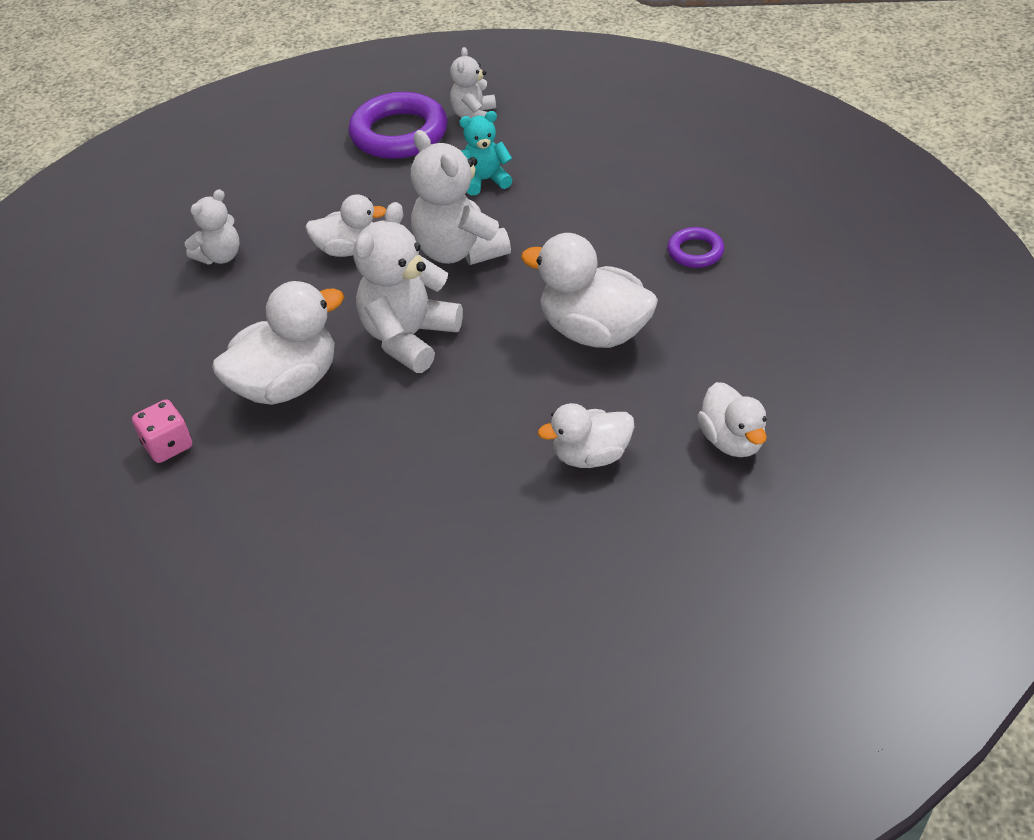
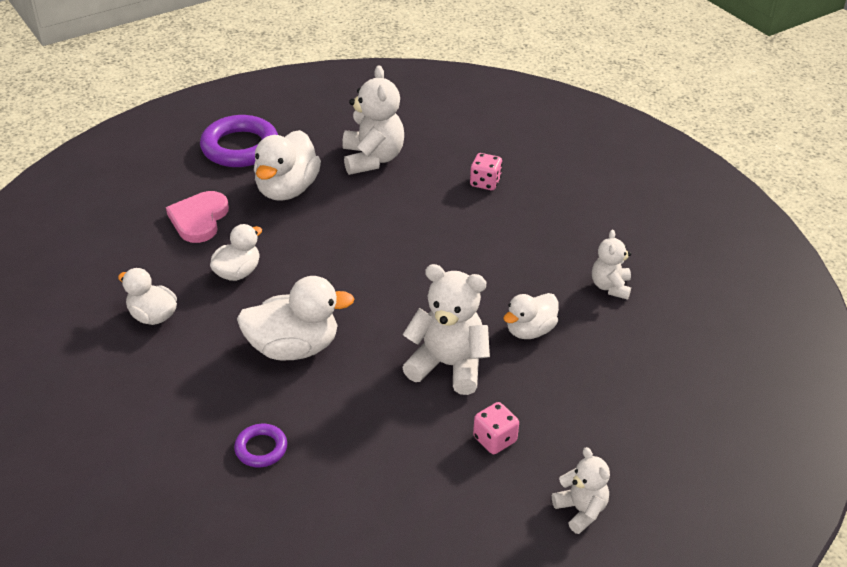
camera: 140 degrees right, 5 degrees down
(287, 384) = (460, 235): white duck -> white duck (287, 189)
(399, 133) = (623, 455): purple ring -> purple ring (240, 147)
(409, 338) = (416, 290): white teddy bear -> white teddy bear (372, 159)
(485, 180) = (494, 439): turquoise teddy bear -> pink dice
(586, 574) = (199, 219): none -> pink heart

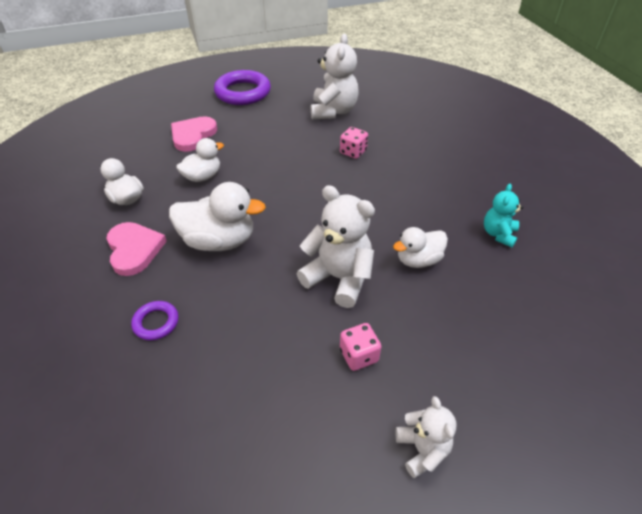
camera: 15 degrees right, 5 degrees up
(194, 375) = (134, 249): none -> pink heart
(287, 189) = (263, 124): white duck -> none
(485, 182) = (413, 138): pink dice -> pink dice (353, 152)
(610, 287) = (498, 234): white teddy bear -> turquoise teddy bear

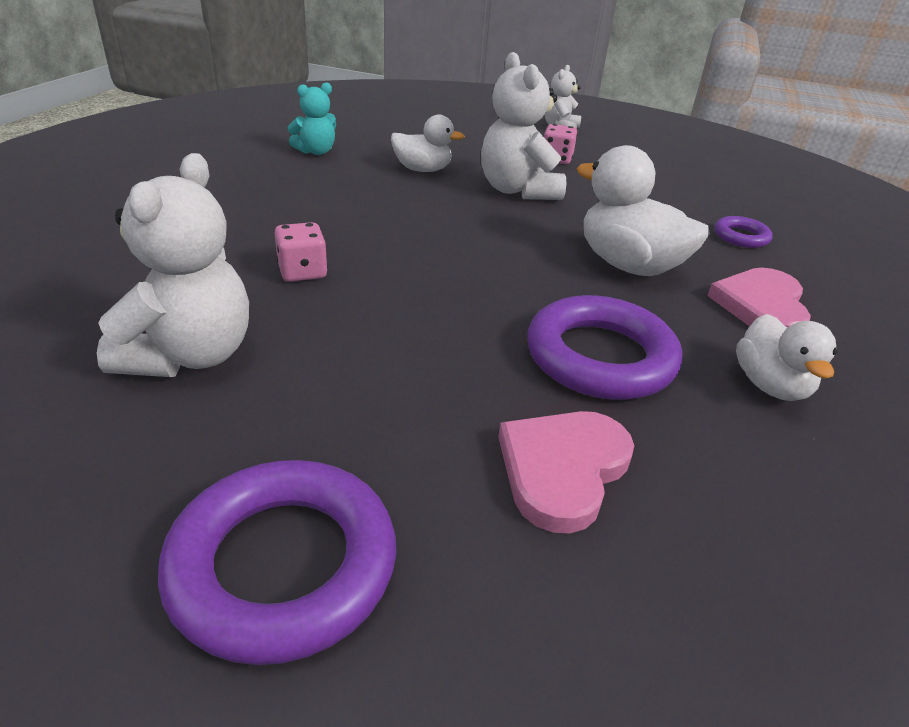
camera: 145 degrees left, 10 degrees down
(193, 135) = (562, 469): pink heart -> pink heart turned 150 degrees clockwise
(202, 176) = (600, 357): white duck -> purple ring
(333, 111) = (190, 355): white teddy bear -> white teddy bear turned 150 degrees clockwise

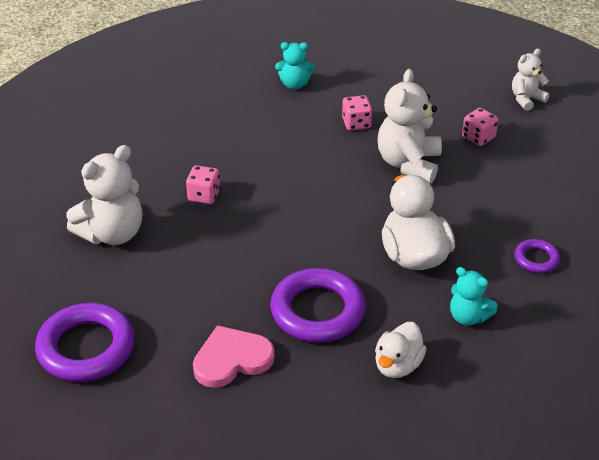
camera: 35 degrees right, 5 degrees up
(422, 170) = (356, 123): white duck -> pink dice
(761, 306) = (468, 317): pink heart -> turquoise teddy bear

